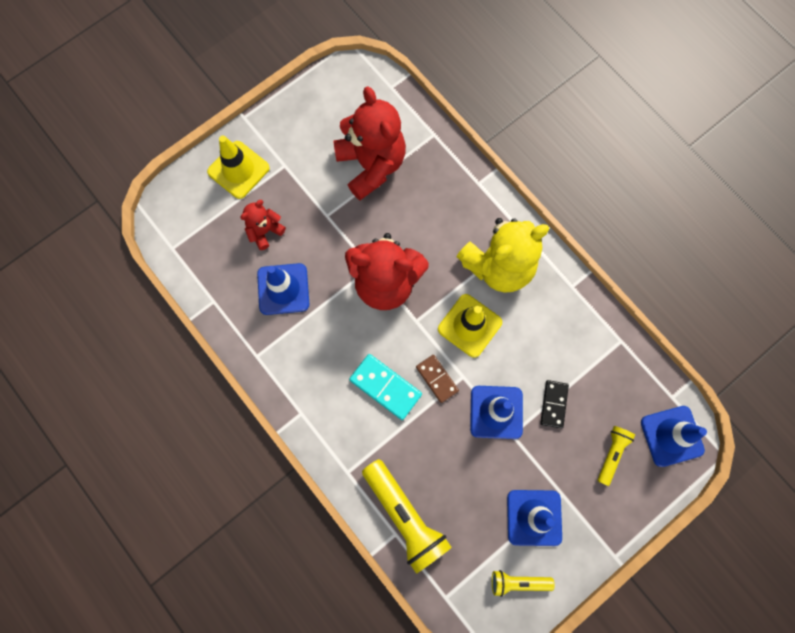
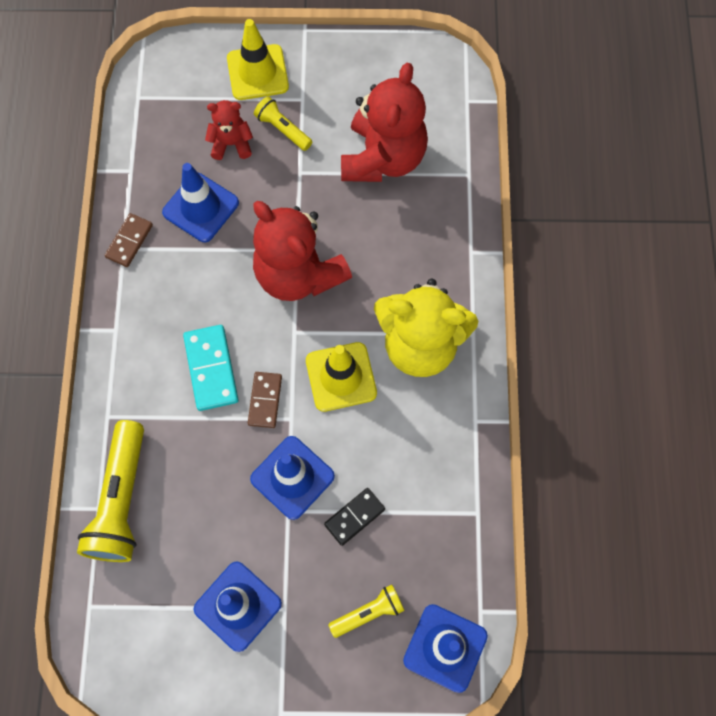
camera: 40 degrees right, 5 degrees down
(256, 348) = (129, 241): none -> brown domino
(518, 581) = (167, 652): yellow flashlight -> yellow flashlight (283, 129)

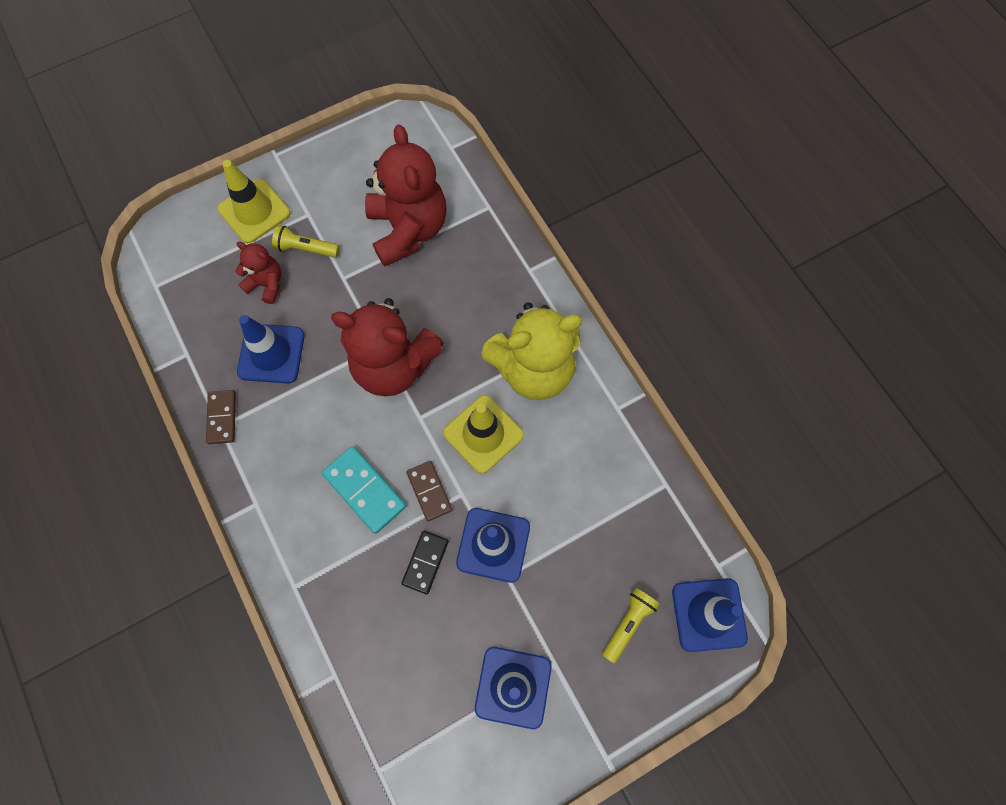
camera: 30 degrees left, 0 degrees up
(121, 500) = (351, 655): yellow flashlight -> none
(231, 144) = (266, 284): red teddy bear -> red teddy bear turned 60 degrees clockwise
(354, 517) = (567, 548): black domino -> black domino (425, 562)

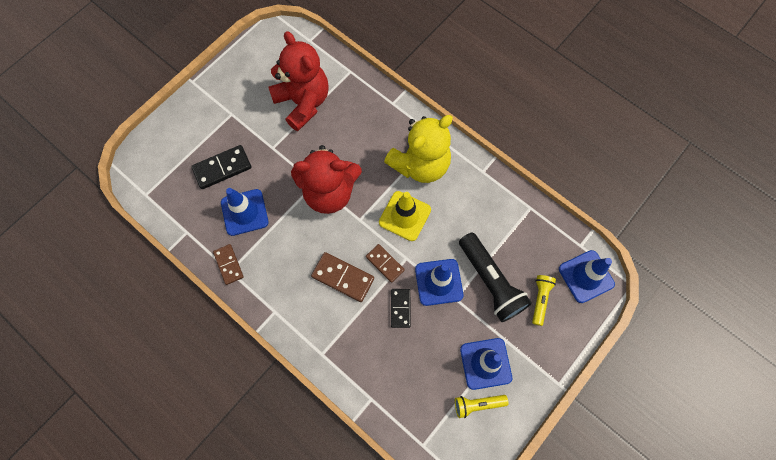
camera: 20 degrees left, 0 degrees up
(254, 211) = (193, 123): yellow traffic cone -> none
(266, 284) = (222, 168): red teddy bear -> black domino
(306, 248) = (239, 136): yellow flashlight -> yellow flashlight (477, 404)
(365, 490) = (343, 277): turquoise domino -> brown domino
(566, 571) = (490, 282): none -> black flashlight

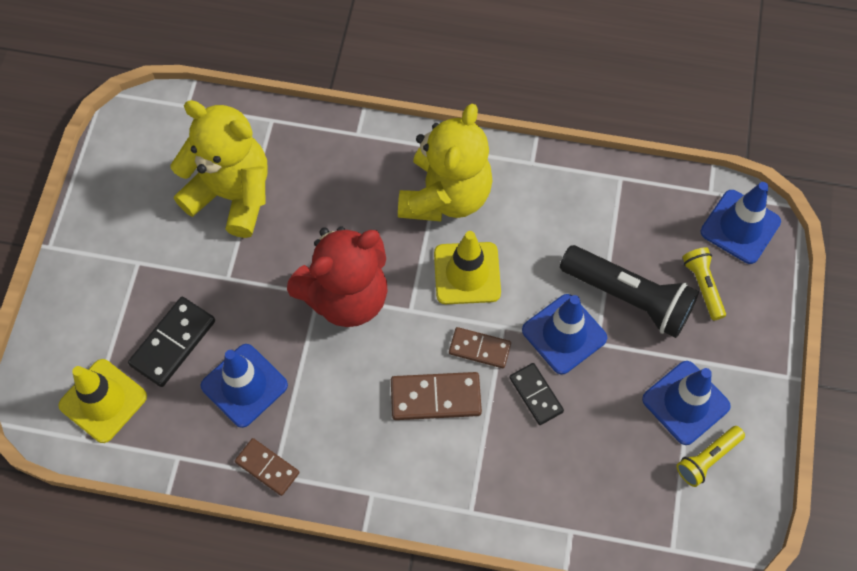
camera: 30 degrees left, 5 degrees down
(168, 180) = (103, 401): none -> yellow traffic cone
(303, 102) = (232, 195): red teddy bear -> yellow teddy bear

